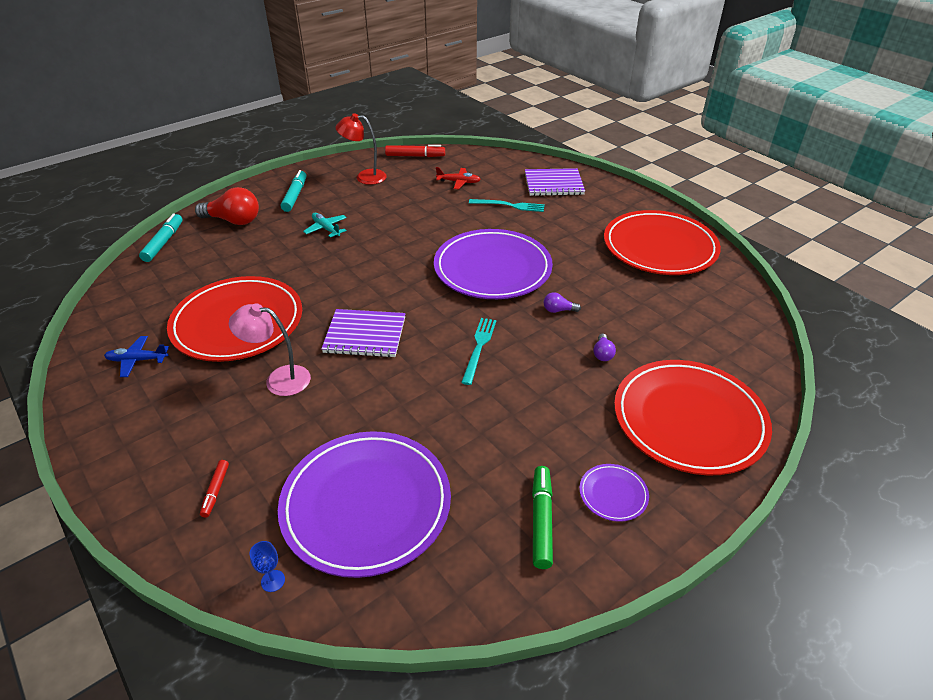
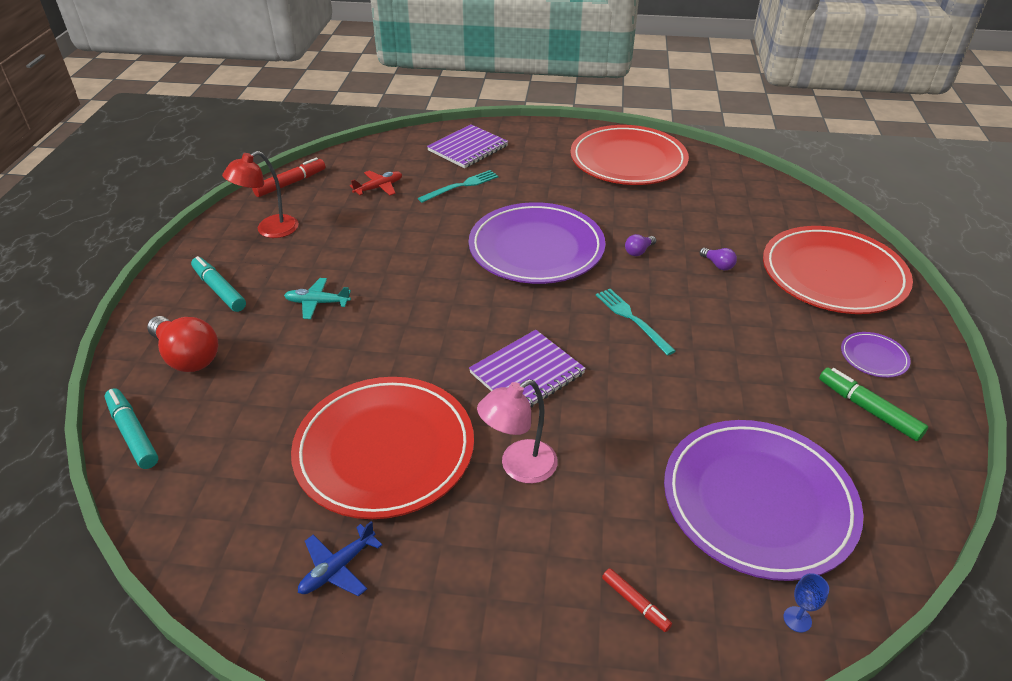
camera: 45 degrees left, 0 degrees up
(233, 221) = (187, 356): red light bulb -> red light bulb turned 75 degrees clockwise

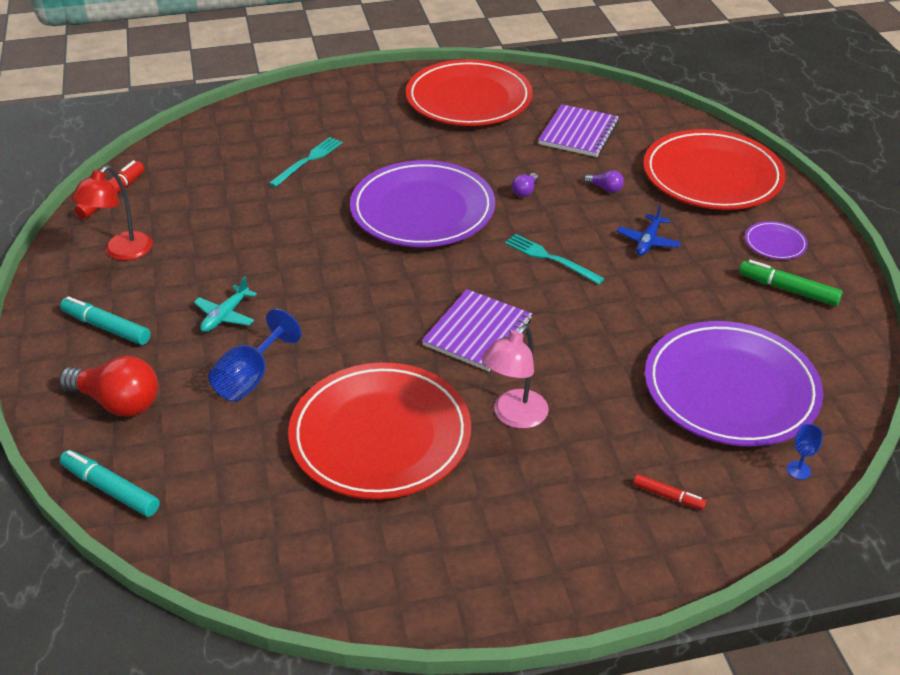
camera: 20 degrees left, 0 degrees up
(304, 364) = (250, 378): none -> blue goblet
(317, 303) = (225, 316): turquoise plane -> turquoise plane turned 45 degrees counterclockwise
(337, 568) = (396, 546): blue plane -> blue plane (648, 241)
(379, 188) = (218, 180): red plane -> none
(468, 148) = (292, 117): purple notebook -> purple notebook (578, 133)

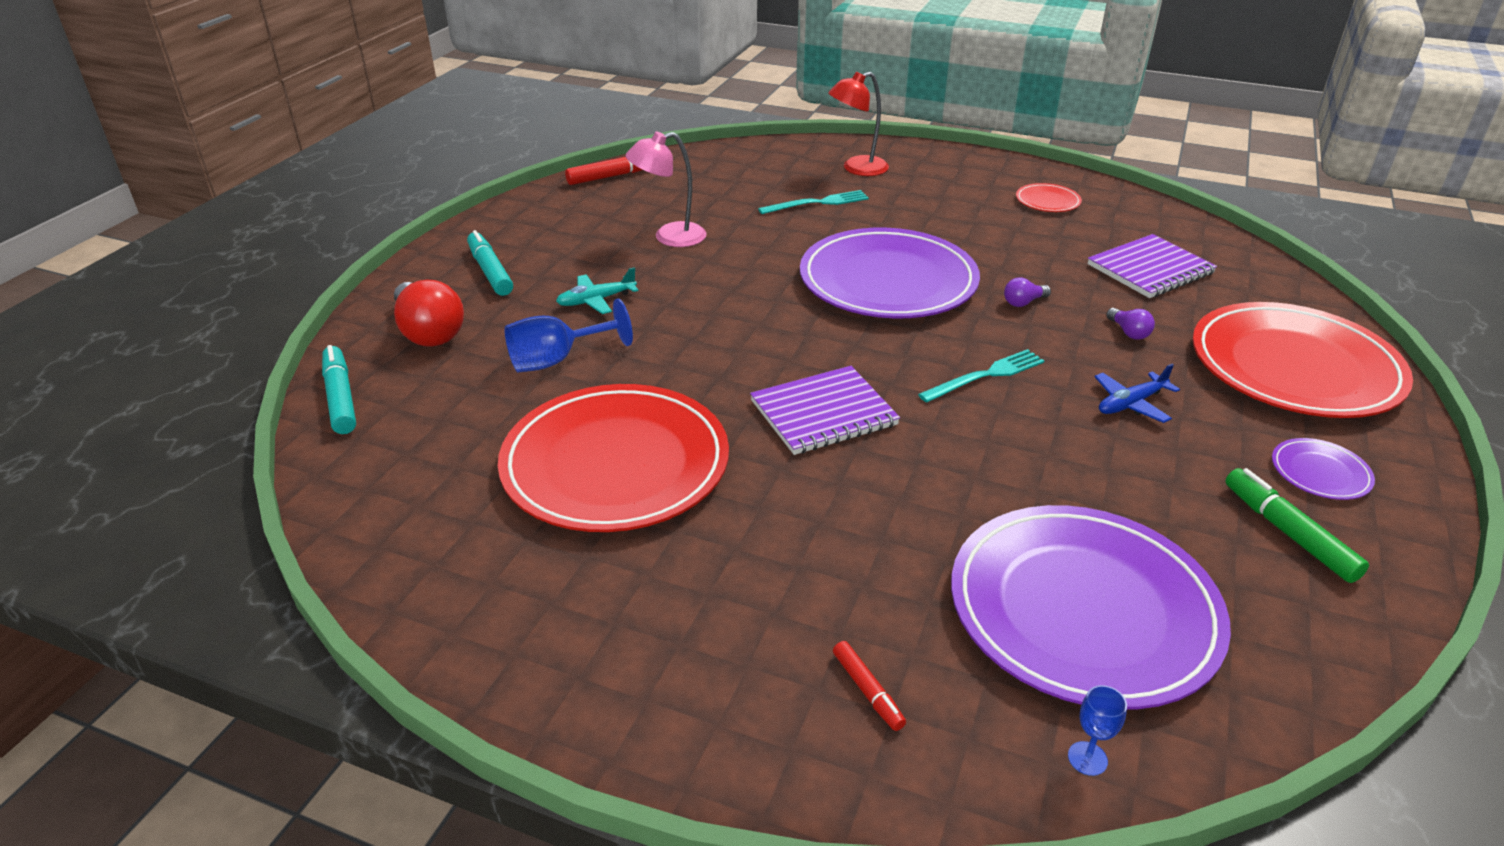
camera: 35 degrees right, 5 degrees down
(121, 252) = (570, 220): red lamp -> red lamp (857, 169)
(469, 99) = (1047, 201): red plate -> red plate, size x0.41
(514, 416) = (773, 512): pink lamp -> pink lamp (669, 237)
(550, 258) = (985, 376): turquoise fork -> turquoise fork turned 75 degrees clockwise

